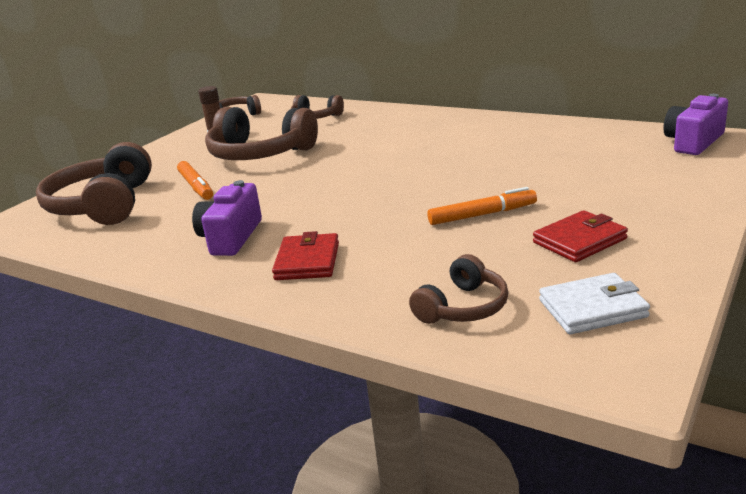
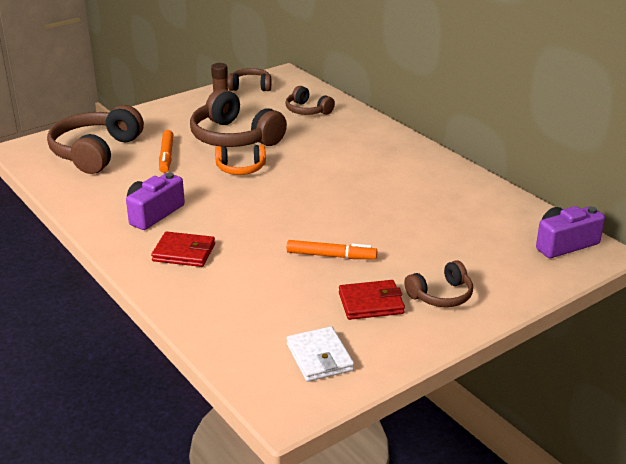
camera: 20 degrees right, 5 degrees up
(294, 174) = (241, 168): none -> orange headphones
(307, 261) = (184, 252): red wallet -> red wallet turned 75 degrees clockwise
(463, 307) = (244, 325): brown headphones -> brown headphones (441, 295)
(592, 308) = (319, 357): white wallet -> white wallet turned 60 degrees clockwise

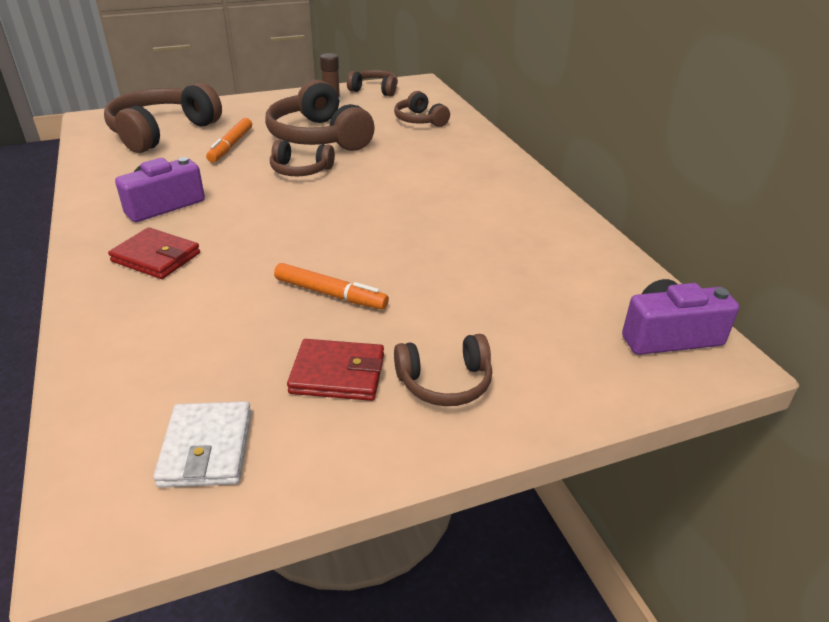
camera: 15 degrees right, 5 degrees up
(241, 168) = (300, 170): orange headphones -> brown headphones

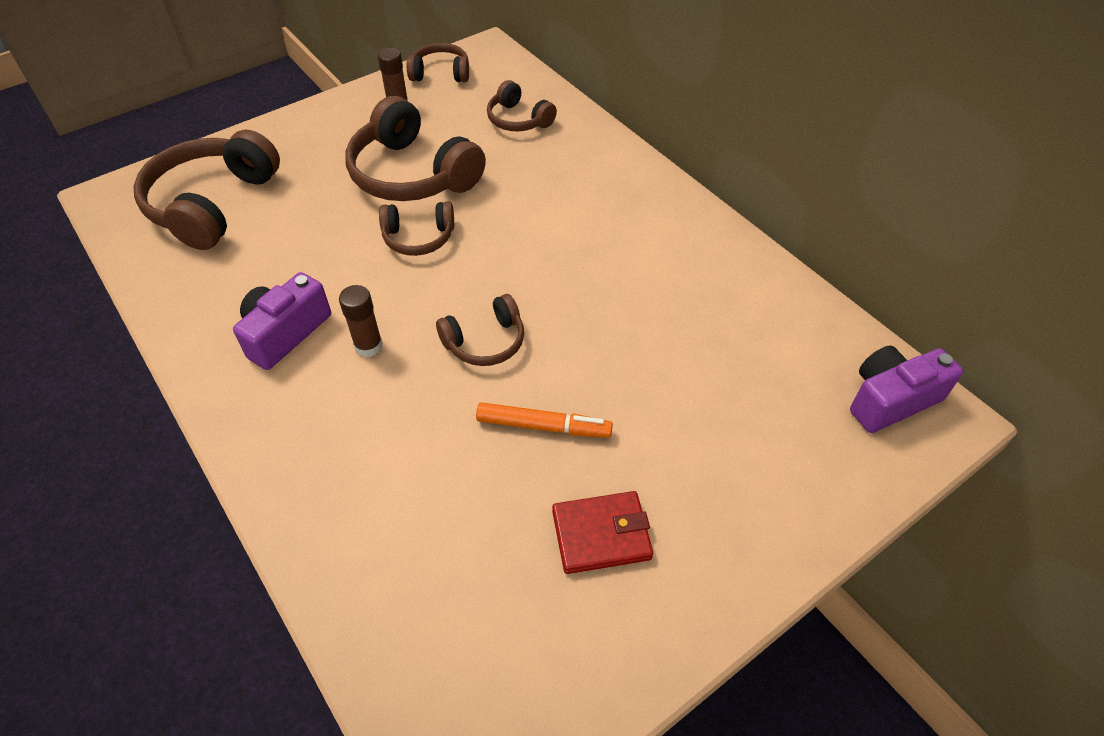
camera: 15 degrees left, 15 degrees up
(156, 257) = (324, 419): red wallet -> none
(206, 448) = (519, 664): white wallet -> none
(220, 222) = (368, 346): none -> brown glue stick
(231, 146) = (313, 212): orange marker -> none
(445, 382) = (708, 517): brown headphones -> brown headphones (485, 342)

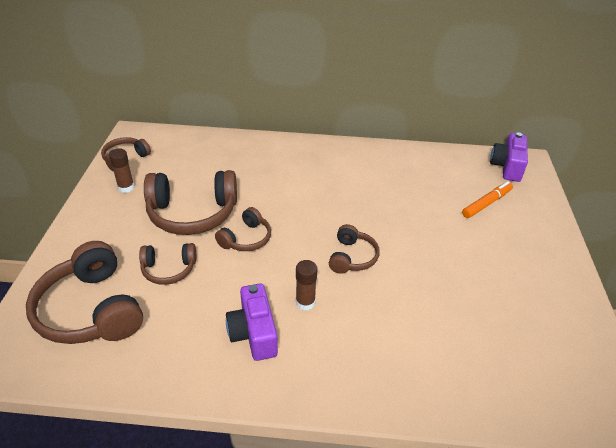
camera: 50 degrees left, 10 degrees down
(518, 120) = (206, 156): brown headphones -> brown headphones (169, 269)
(543, 426) = (428, 269): orange marker -> orange marker (486, 203)
(601, 534) = (509, 287): red wallet -> none

